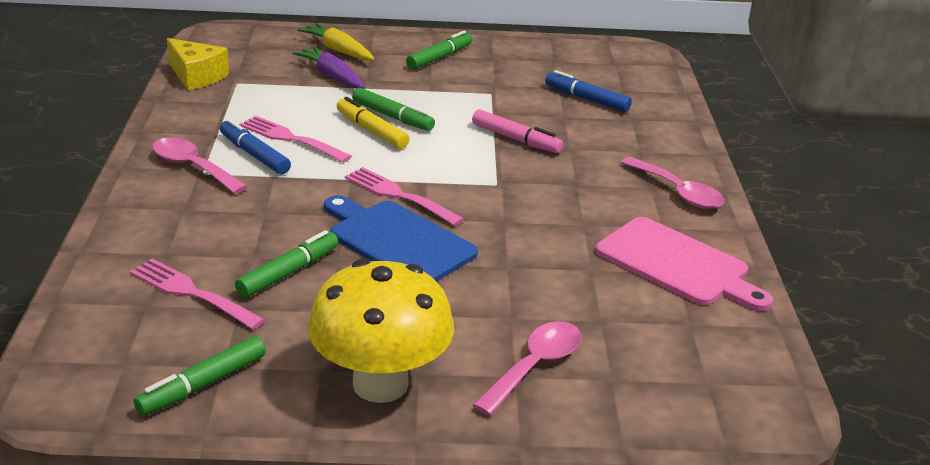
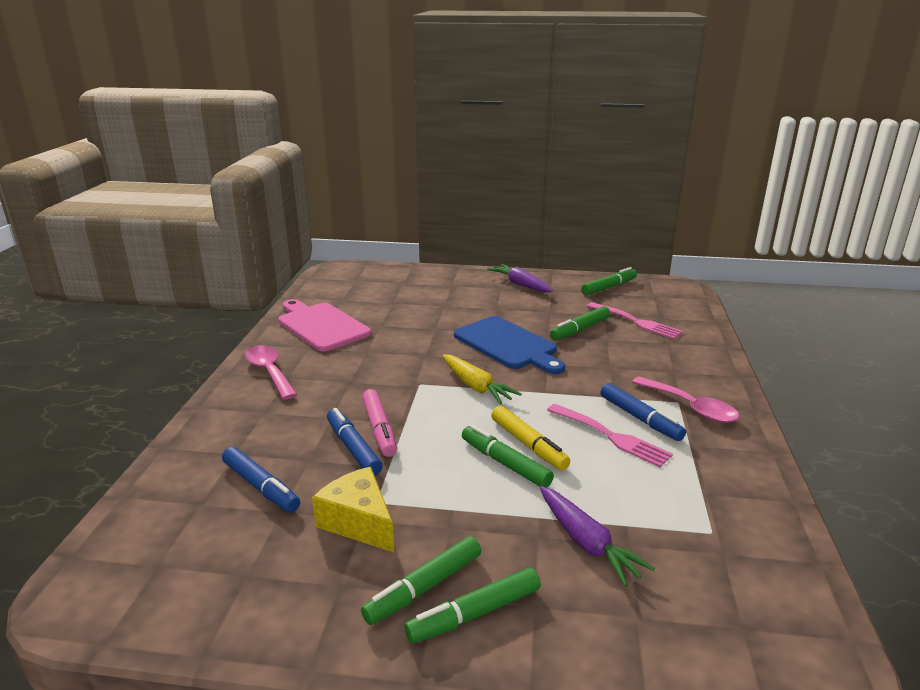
camera: 170 degrees left, 5 degrees down
(196, 76) = (775, 547): yellow cheese -> yellow cheese (359, 522)
(338, 50) = (588, 614): yellow carrot -> yellow carrot (476, 386)
(380, 384) = (520, 285): yellow mushroom -> purple carrot
(398, 195) = (504, 376): pink fork -> none
(406, 49) = (474, 614): none -> green marker
(516, 139) = (379, 429): pink marker -> pink marker turned 150 degrees counterclockwise
(531, 124) = (353, 448): none -> blue marker
(534, 366) = (440, 287): pink spoon -> none

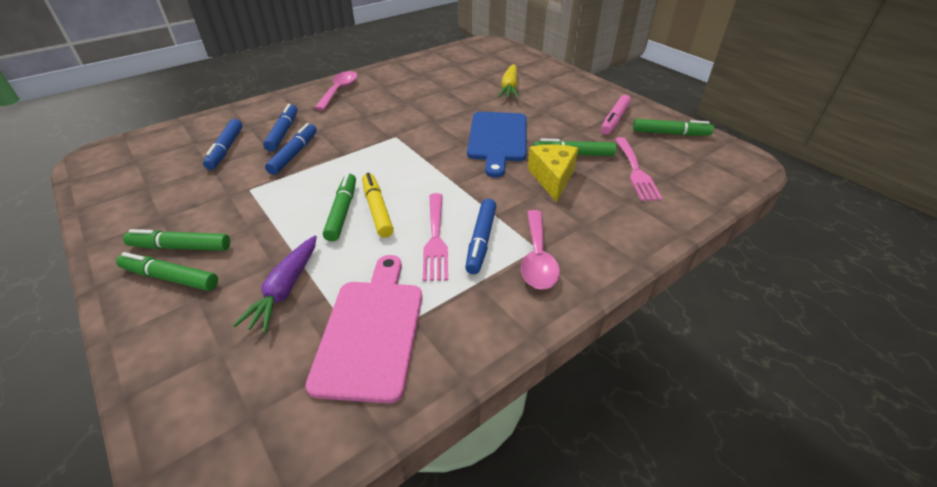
camera: 45 degrees right, 15 degrees up
(295, 437) = (283, 132): none -> blue marker
(321, 325) = (413, 75): pink cutting board -> pink cutting board (371, 331)
(359, 522) = (223, 194): yellow cheese -> yellow cheese (552, 178)
(379, 429) = (325, 151): pink marker -> pink marker (614, 120)
(476, 386) = (422, 156): yellow carrot -> yellow carrot (509, 88)
(520, 285) = (596, 101): purple carrot -> none
(528, 444) = (377, 210): yellow marker -> yellow marker turned 150 degrees clockwise

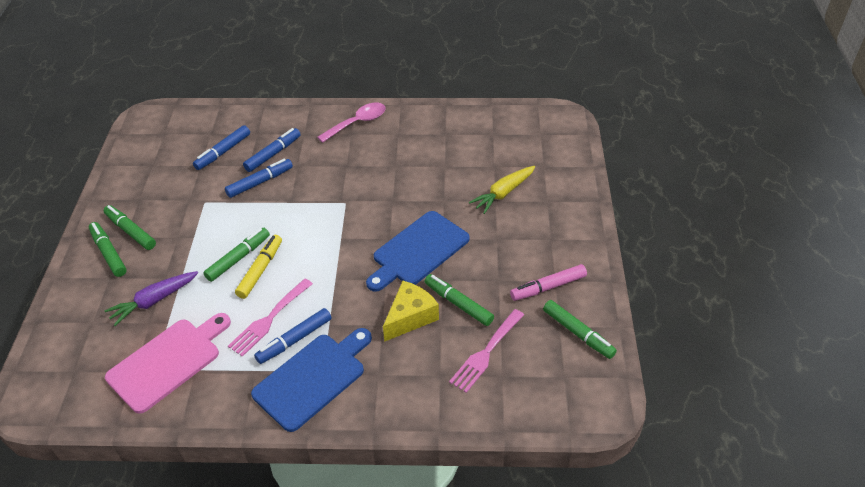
camera: 40 degrees right, 5 degrees up
(537, 258) = (312, 378): pink spoon -> blue cutting board

